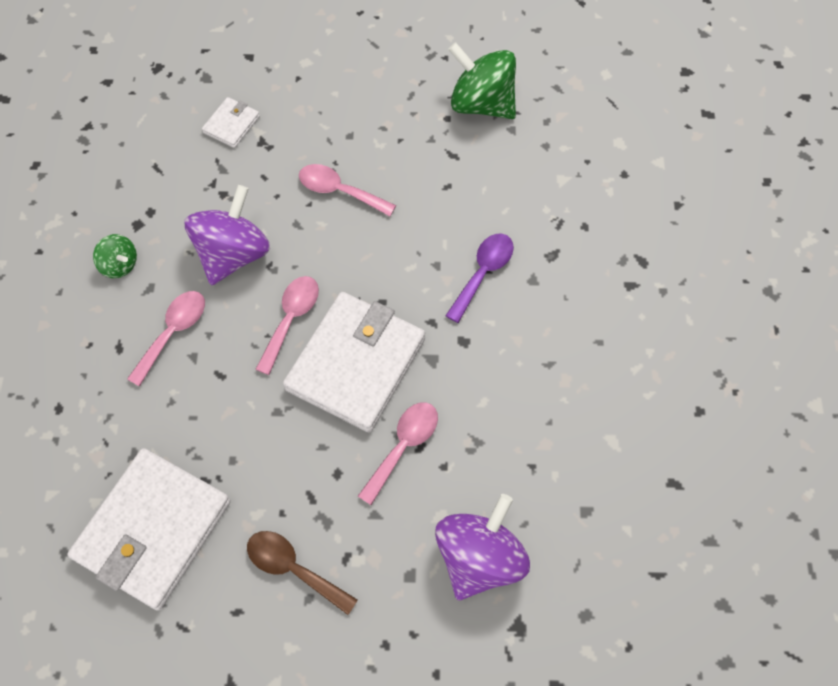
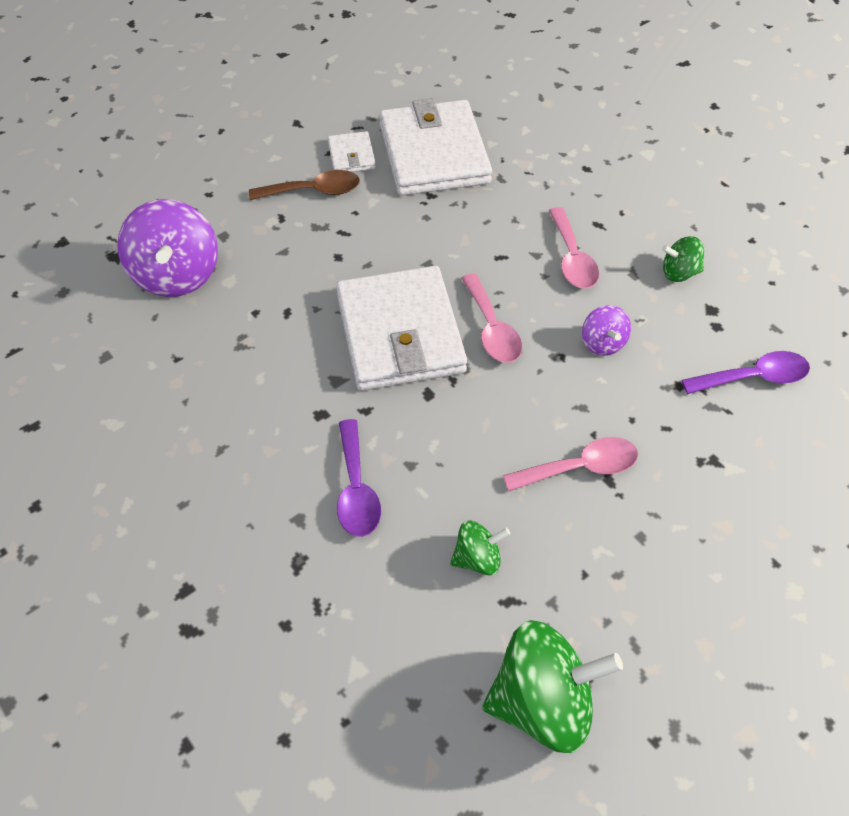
camera: 140 degrees right, 10 degrees down
(175, 166) = (754, 377): none -> purple spoon
(231, 124) = (764, 455): white wallet -> white wallet (351, 156)
(233, 254) = (603, 343): purple spinning top -> purple spinning top, size x0.51
(403, 446) = (301, 304): pink spoon -> none
(449, 186) = (477, 558): none -> green spinning top

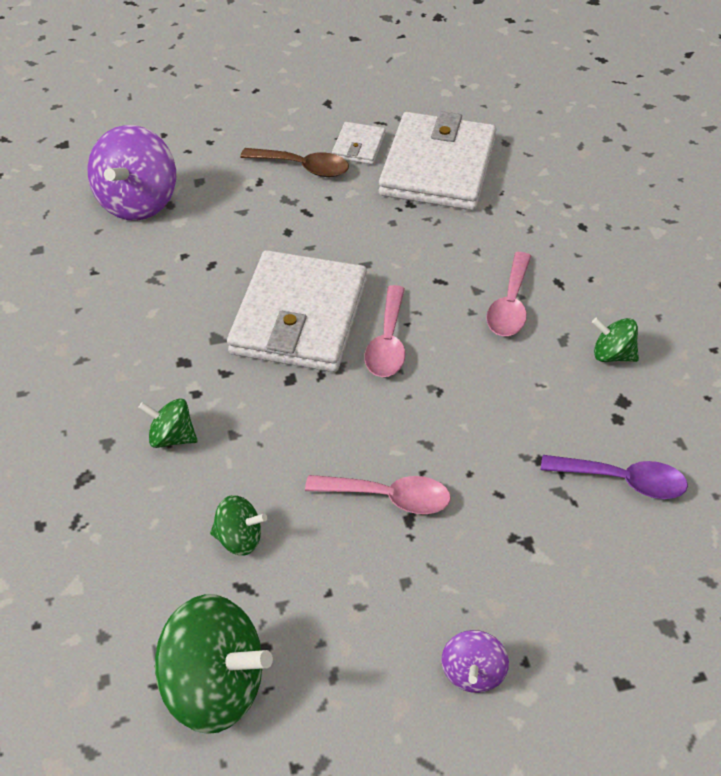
camera: 25 degrees right, 5 degrees down
(356, 490) = (172, 437): purple spoon -> green spinning top
(603, 343) = (487, 393): purple spinning top -> purple spinning top (473, 673)

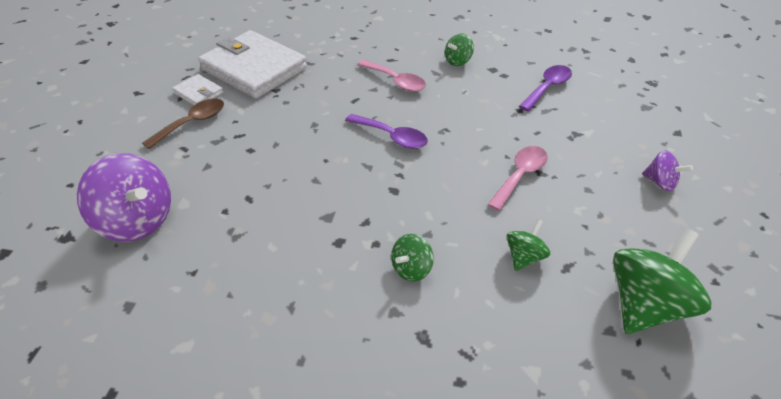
camera: 65 degrees left, 5 degrees down
(299, 317) = (339, 169): white wallet -> none
(387, 343) = (392, 137): pink spoon -> purple spoon

